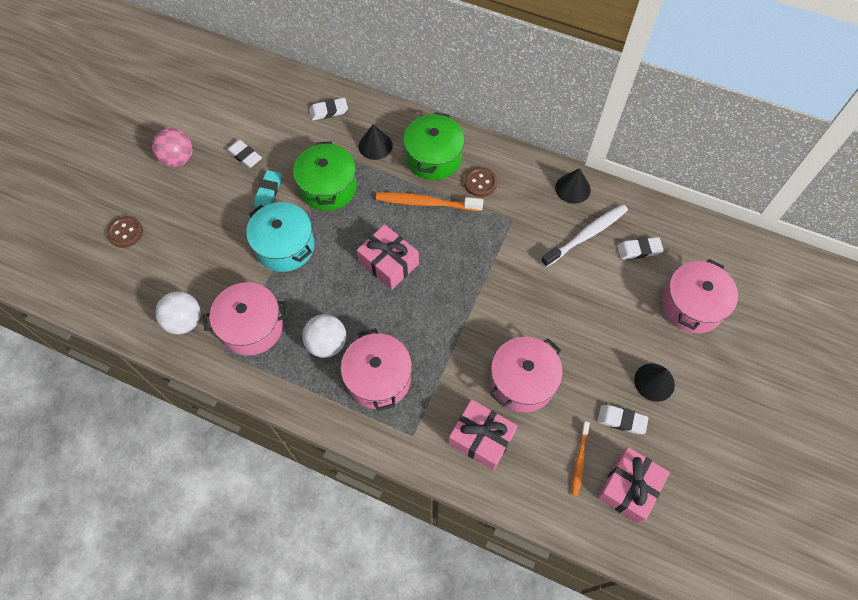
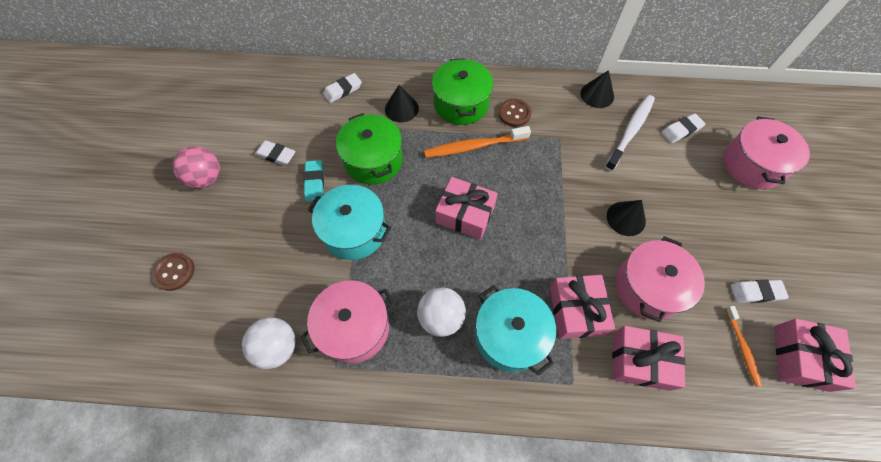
camera: 20 degrees left, 0 degrees up
(378, 378) = (510, 335): pink pot -> turquoise pot
(446, 378) = (576, 310): none -> pink gift
(654, 382) = (762, 245): black cone -> black cone (626, 218)

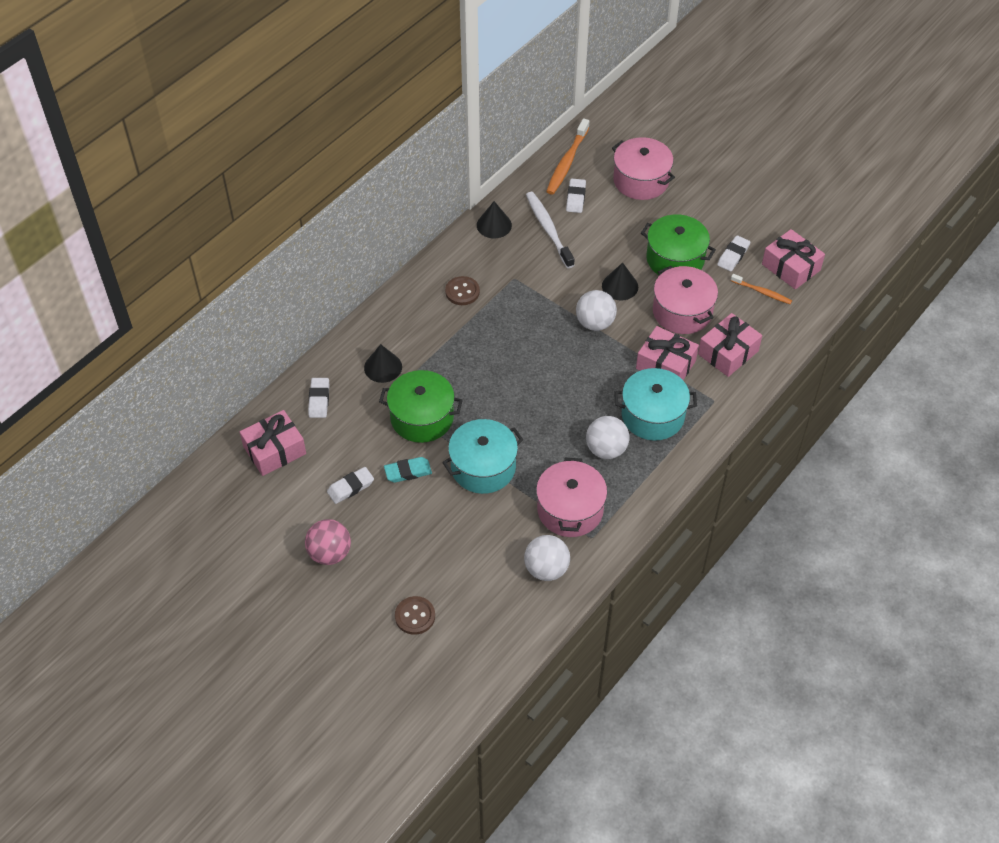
camera: 55 degrees left, 10 degrees down
(314, 182) = (408, 472): turquoise eraser -> turquoise eraser turned 45 degrees counterclockwise
(461, 104) = (417, 322): green pot -> green pot (675, 259)
(465, 214) = (531, 383): pink gift -> pink gift (274, 450)
(474, 146) = (471, 339): orange toothbrush -> orange toothbrush (567, 162)
(569, 223) = (595, 323): none -> white ball

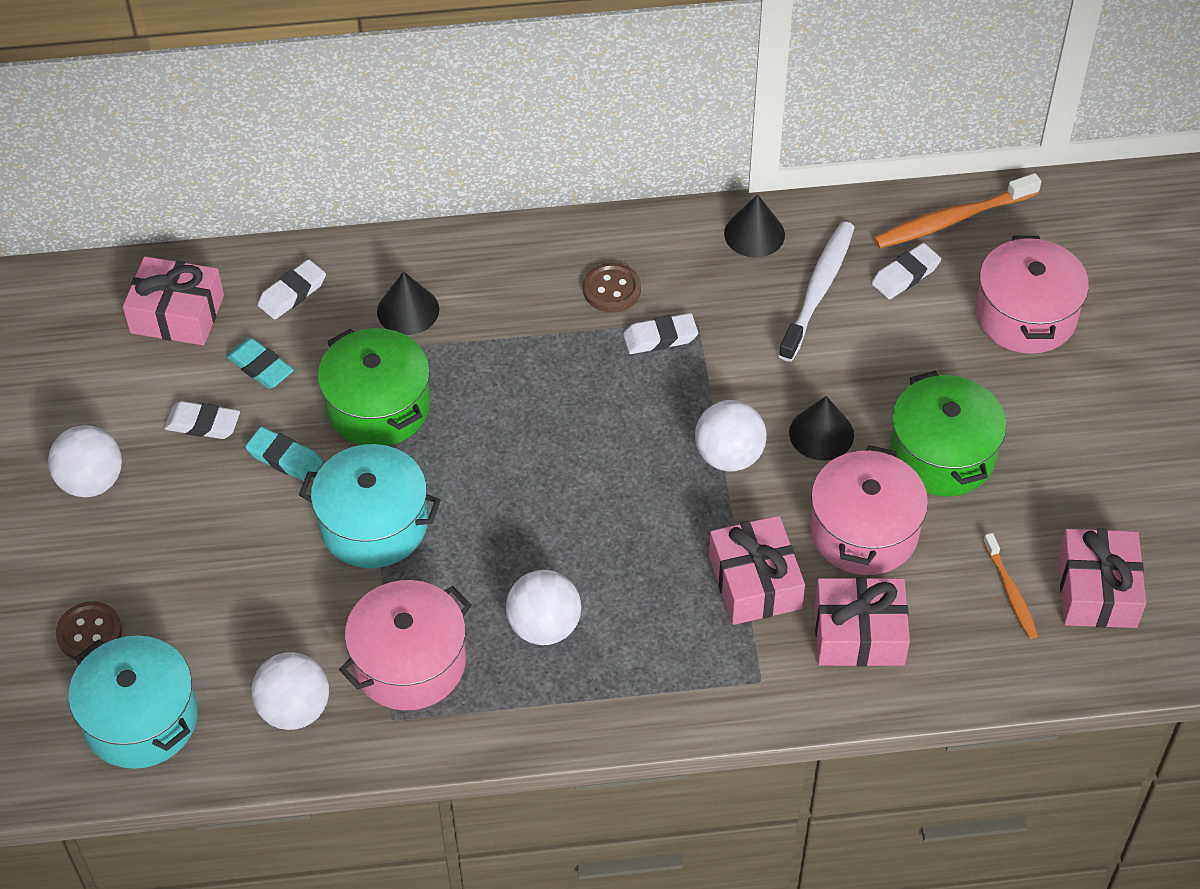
camera: 45 degrees right, 0 degrees up
(330, 553) = (91, 481): pink ball -> white ball
(346, 442) = (260, 367): none -> turquoise eraser
(653, 415) = (656, 633): turquoise pot -> turquoise pot (140, 719)
(733, 255) = (1031, 511): white eraser -> white eraser (660, 337)

